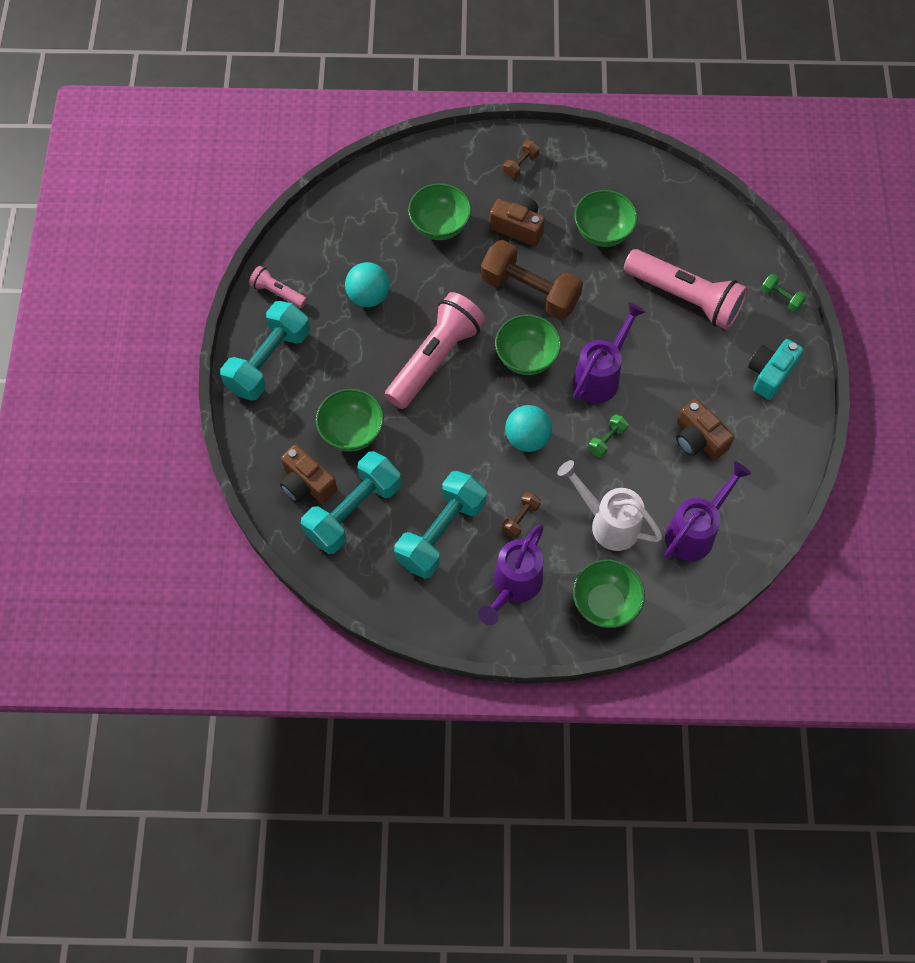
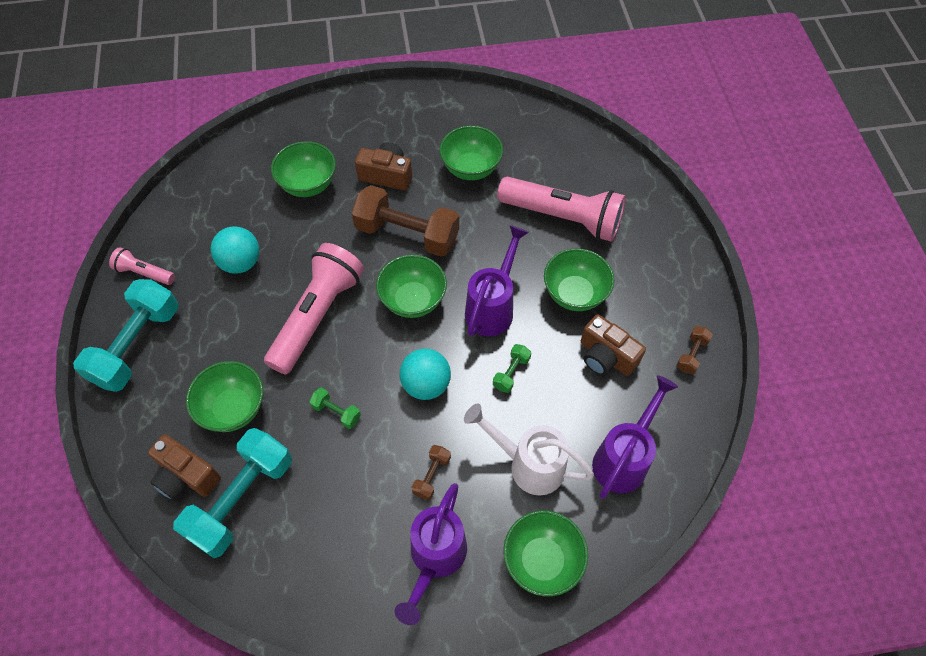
camera: 10 degrees left, 5 degrees down
(441, 533) = (344, 508): turquoise dumbbell -> none
(521, 165) = (381, 118): brown dumbbell -> brown dumbbell (691, 354)
(681, 375) = (574, 294): none -> green bowl
(770, 374) = (663, 279): turquoise camera -> none
(781, 297) = (656, 204): green dumbbell -> green dumbbell (336, 412)

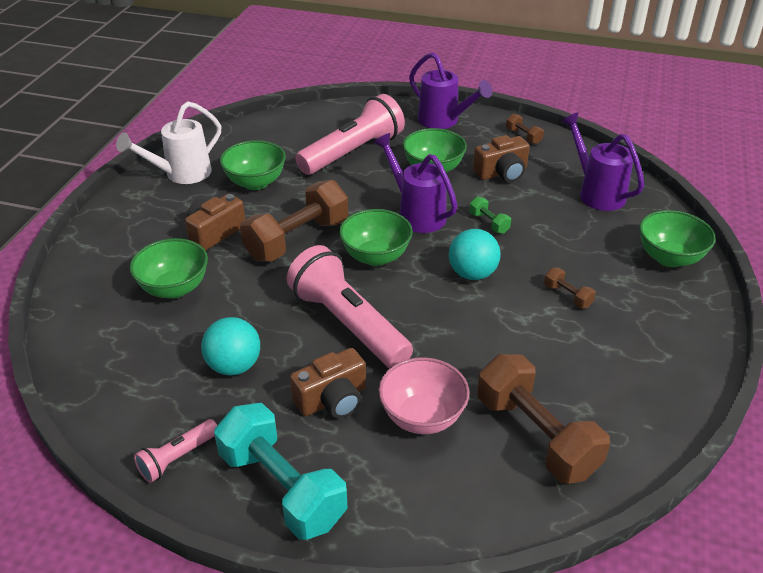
camera: 65 degrees left, 20 degrees down
(186, 476) = (487, 478): brown camera -> brown camera (332, 399)
(233, 408) = (422, 417): green bowl -> pink bowl
(241, 499) = (536, 436): turquoise dumbbell -> brown dumbbell
(336, 412) = (470, 339): green dumbbell -> none
(435, 558) = (648, 316): purple watering can -> purple watering can (443, 121)
(528, 464) = (581, 239): white watering can -> white watering can (181, 174)

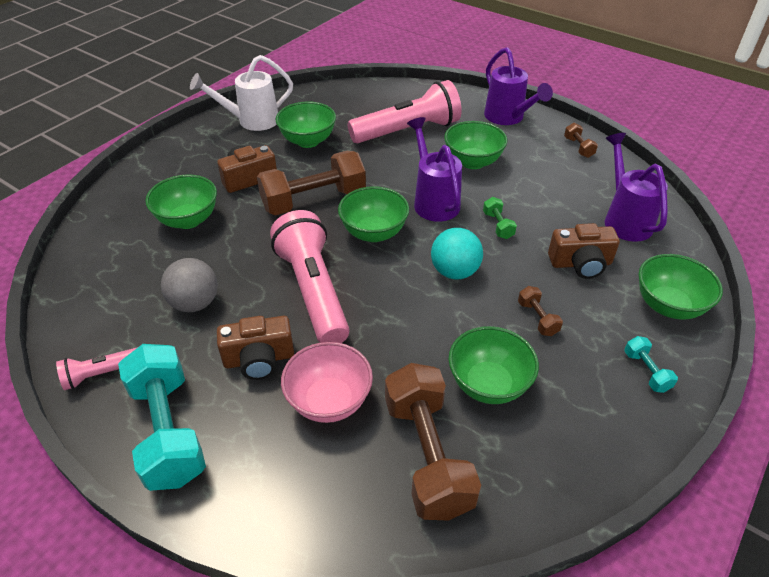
camera: 20 degrees right, 5 degrees up
(234, 366) = (195, 303): turquoise ball -> grey ball
(502, 173) = (537, 179): brown camera -> brown camera (580, 263)
(556, 362) = (488, 384): none -> green bowl
(678, 316) = (646, 371): none -> turquoise dumbbell

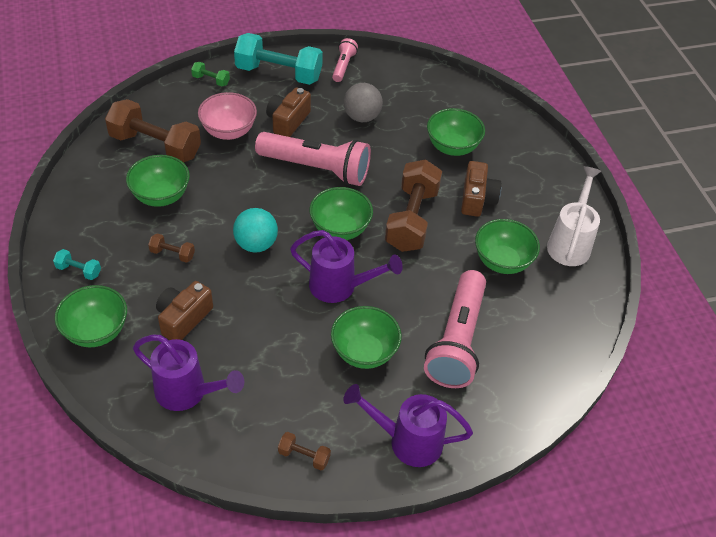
camera: 125 degrees right, 5 degrees up
(498, 225) = (272, 304): green dumbbell -> green dumbbell (211, 80)

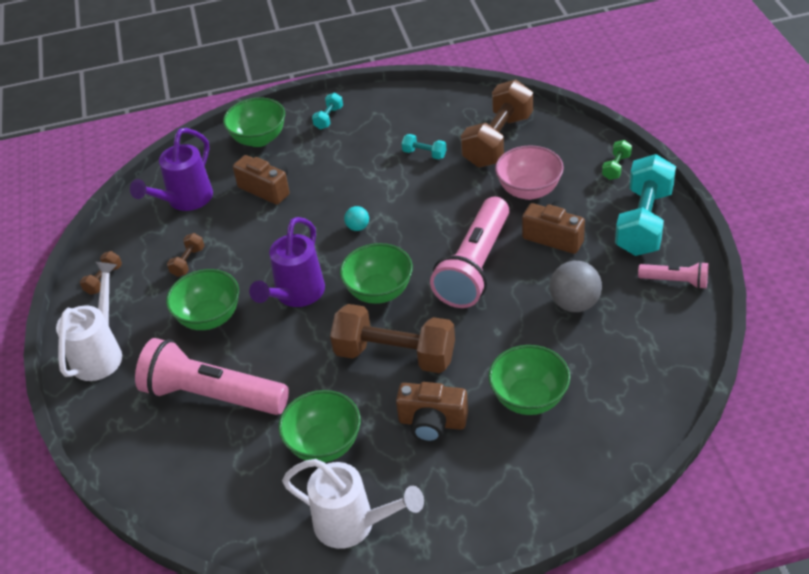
camera: 100 degrees right, 5 degrees down
(161, 196) = (424, 154): green bowl -> turquoise dumbbell
(172, 254) = (346, 171): brown dumbbell -> brown dumbbell (188, 262)
(256, 244) = (358, 227): turquoise ball -> turquoise ball, size x0.53
(407, 441) = (100, 353): purple watering can -> white watering can

